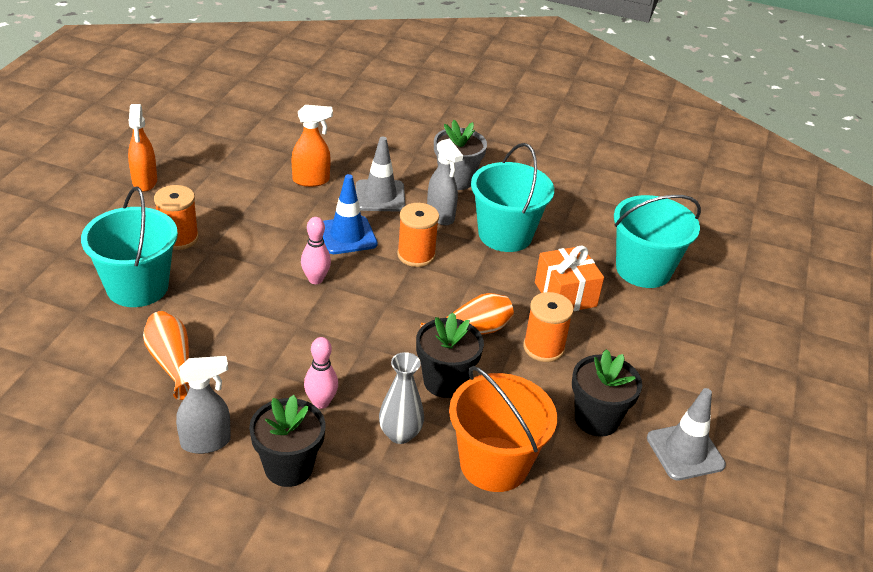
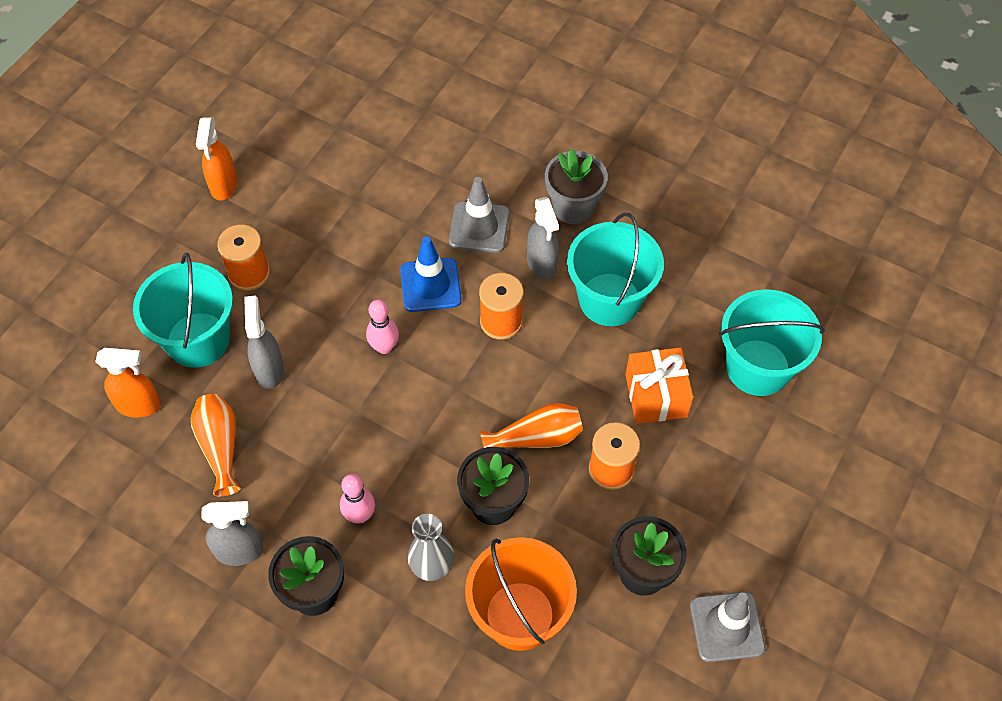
camera: 15 degrees right, 20 degrees up
(210, 303) = (269, 370): none -> grey spray bottle
(311, 180) = (406, 196): orange spray bottle -> orange spray bottle (139, 405)

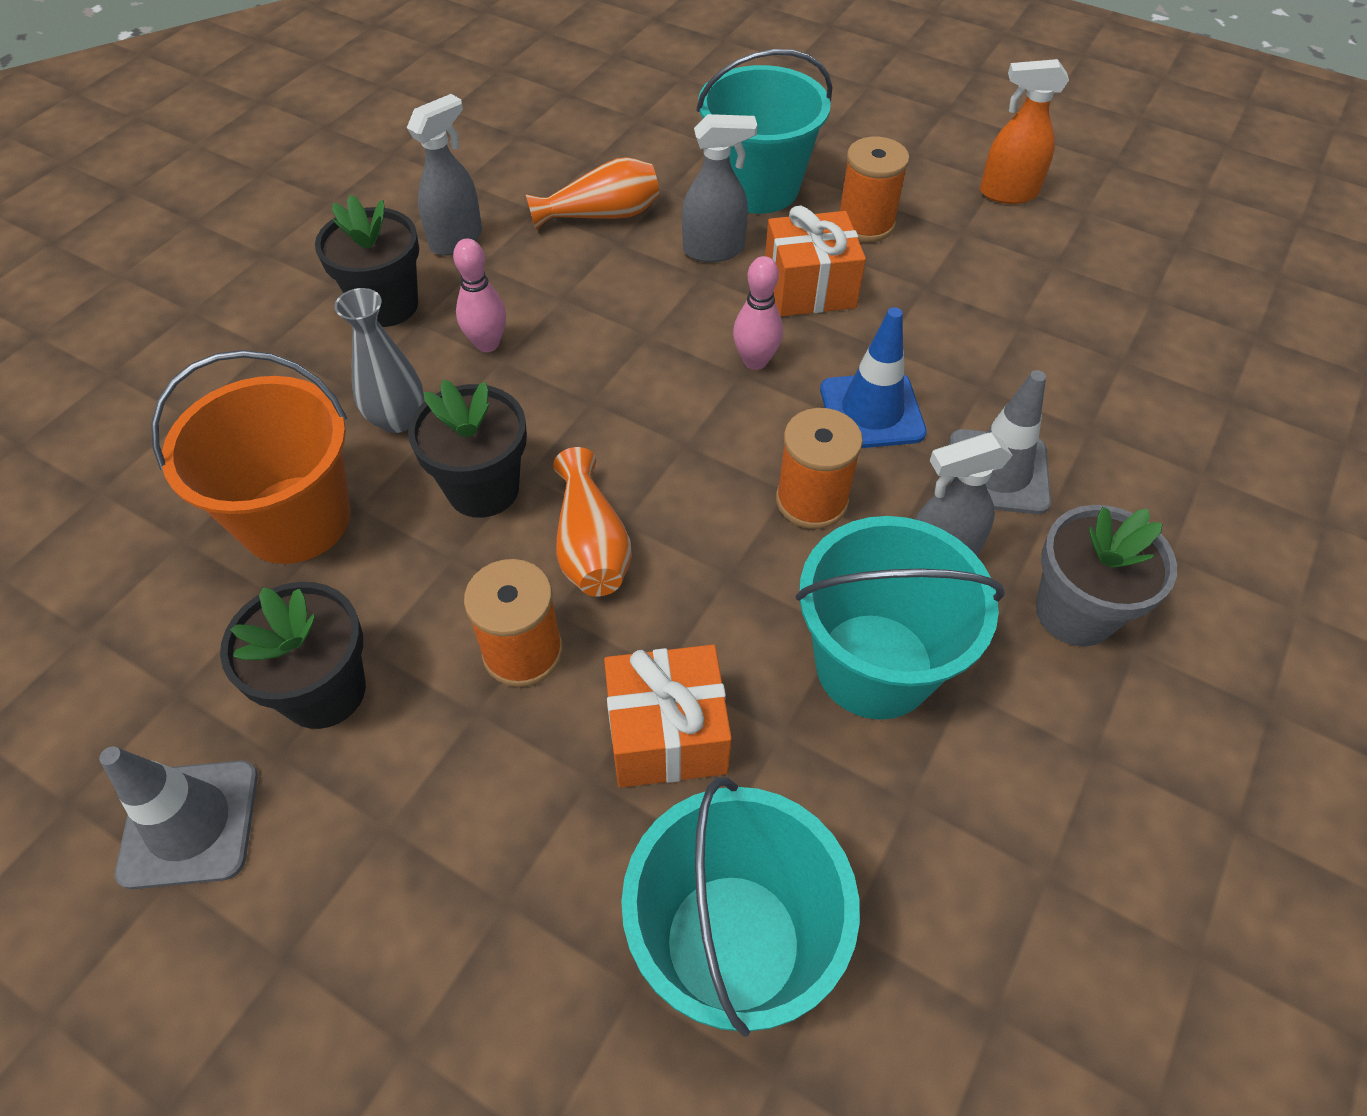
camera: 90 degrees right, 5 degrees down
(139, 405) = (663, 149): orange spray bottle -> none
(240, 551) = (457, 240): grey spray bottle -> grey spray bottle turned 135 degrees counterclockwise
(314, 312) = (809, 288): none -> orange gift

